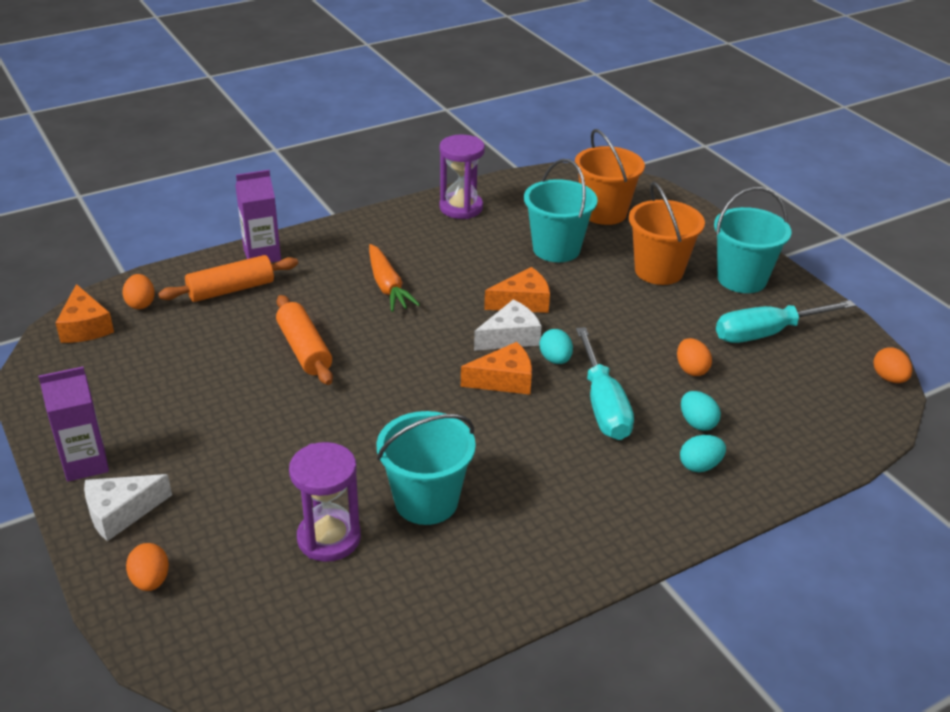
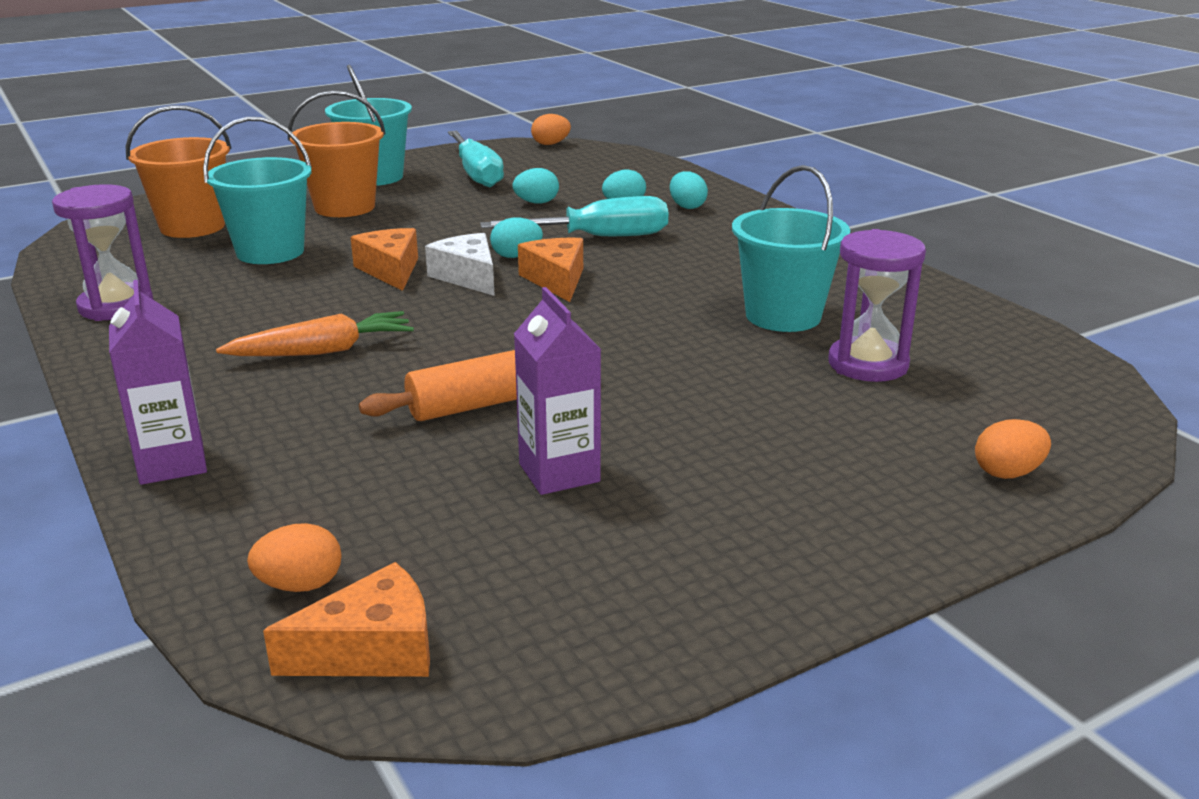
camera: 90 degrees left, 10 degrees down
(85, 463) = (800, 570): purple carton -> purple carton (559, 473)
(121, 513) = (896, 516): white cheese -> none
(231, 290) = (284, 484): orange rolling pin -> none
(691, 369) = (536, 203): orange egg -> turquoise egg

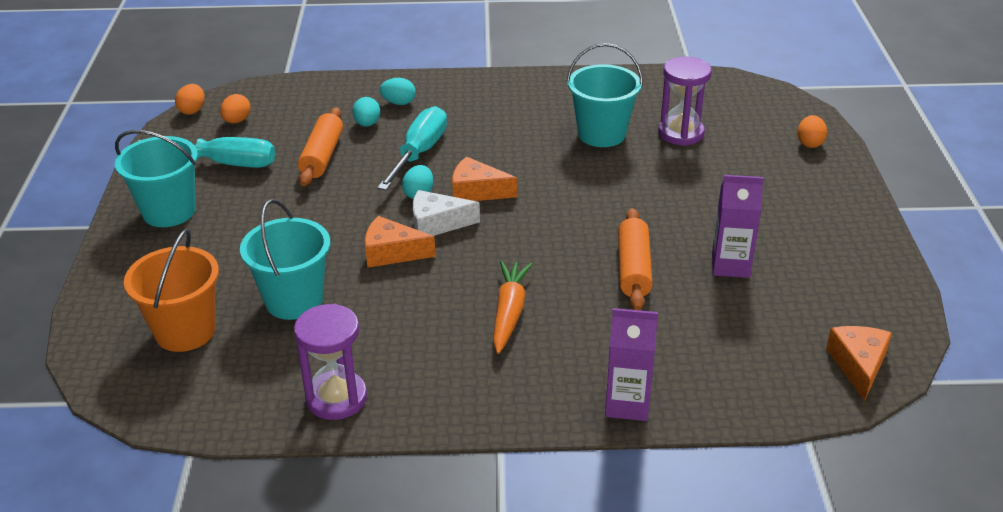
camera: 60 degrees left, 10 degrees up
(300, 585) = (792, 377): orange egg -> orange egg (237, 121)
(344, 207) = (228, 243): orange bucket -> none
(536, 203) = (322, 156): turquoise egg -> orange rolling pin

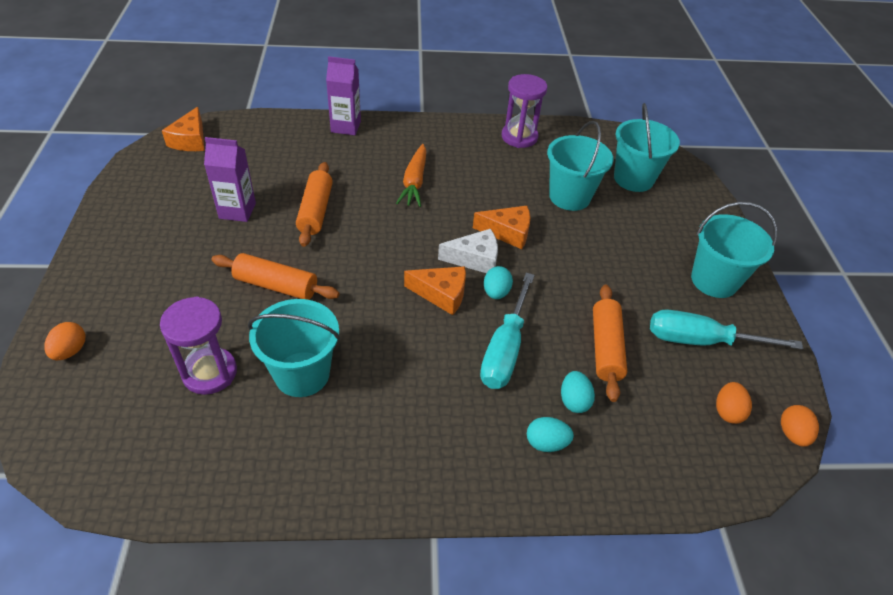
camera: 175 degrees right, 10 degrees up
(185, 331) = (633, 179): orange bucket -> turquoise bucket
(650, 193) = (276, 285): none -> orange rolling pin

